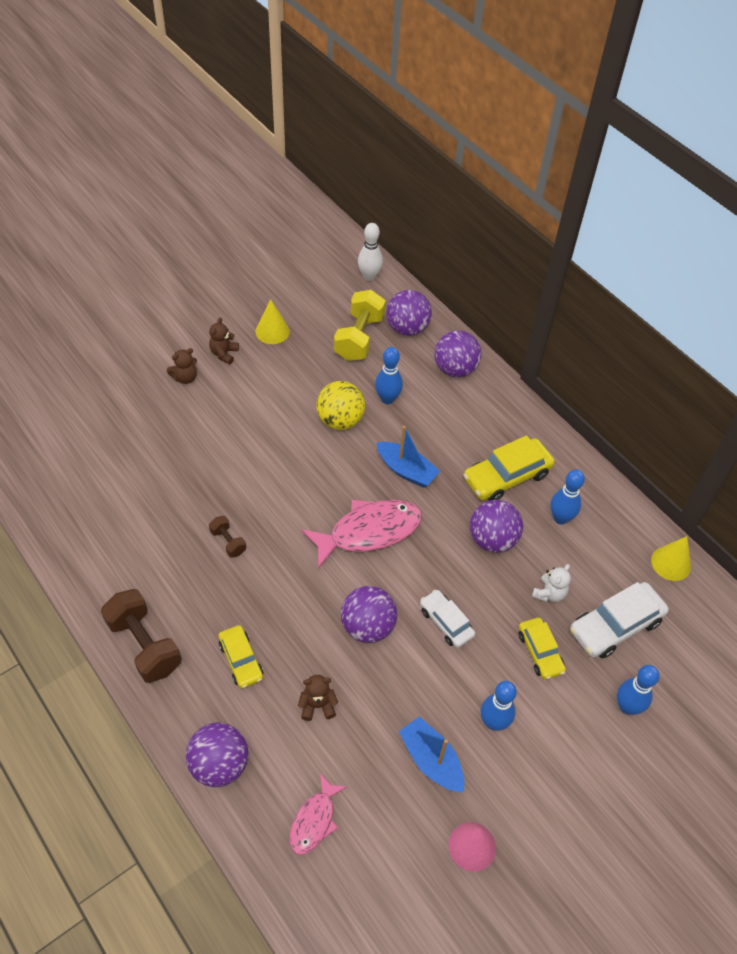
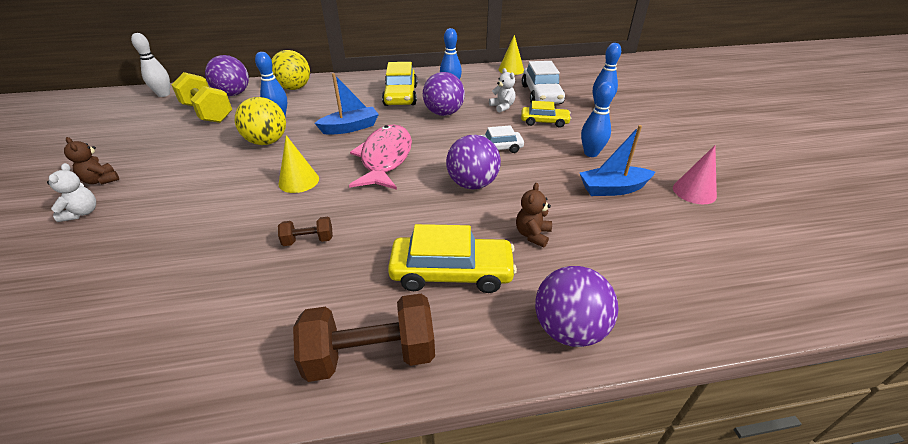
camera: 60 degrees left, 15 degrees down
(185, 378) = (82, 213): brown teddy bear -> white teddy bear
(241, 660) = (451, 272): yellow car -> yellow car, size x1.60
(272, 331) = (128, 148): yellow cone -> yellow cone (299, 181)
(314, 820) = (655, 273): pink fish -> none
(455, 369) = (294, 88): purple ball -> yellow ball

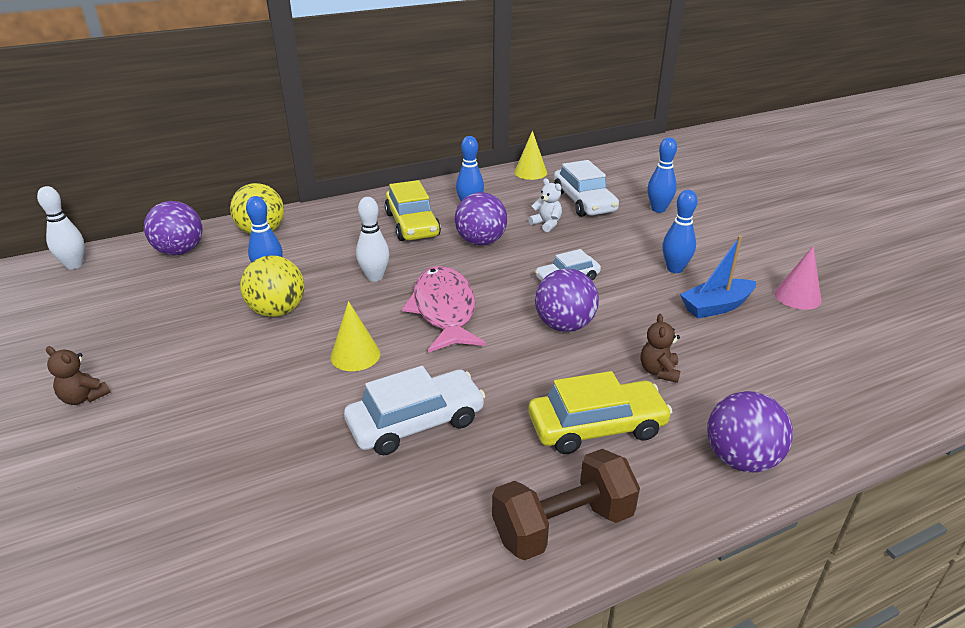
camera: 15 degrees left, 5 degrees down
(82, 213) = (94, 443): white teddy bear -> none
(208, 113) = (163, 283): yellow dumbbell -> none
(308, 240) = (416, 422): brown dumbbell -> white car
(350, 128) = (375, 277): blue boat -> white bowling pin
(544, 122) = (605, 237): yellow car -> none

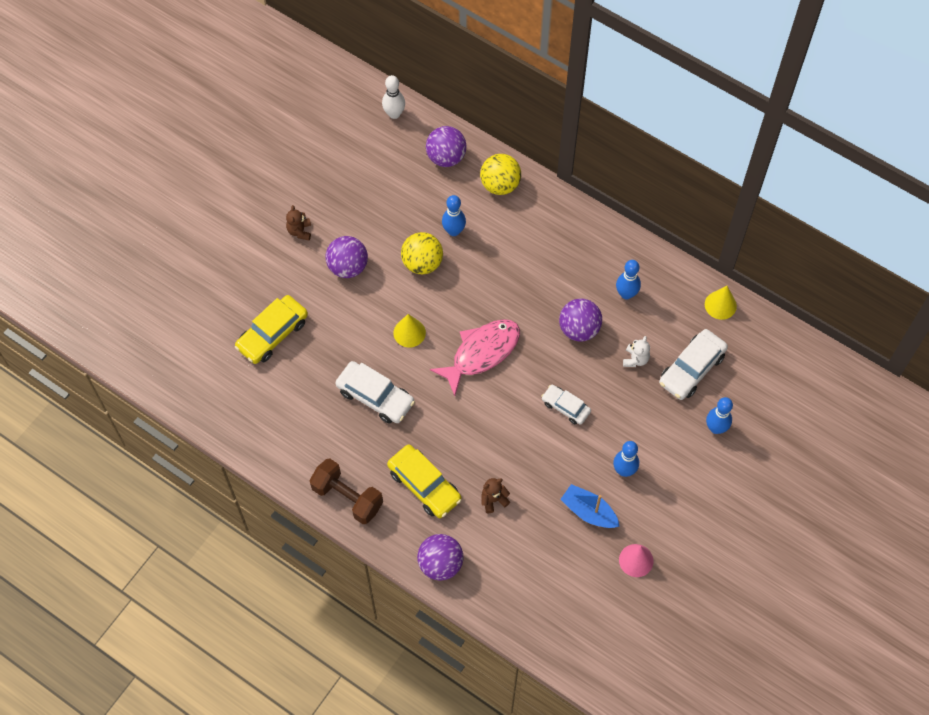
camera: 60 degrees right, 30 degrees up
(375, 277) = (492, 291): white bowling pin -> none
(412, 225) = (573, 271): yellow car -> yellow car (272, 334)
(564, 325) = (508, 429): purple ball -> purple ball (348, 267)

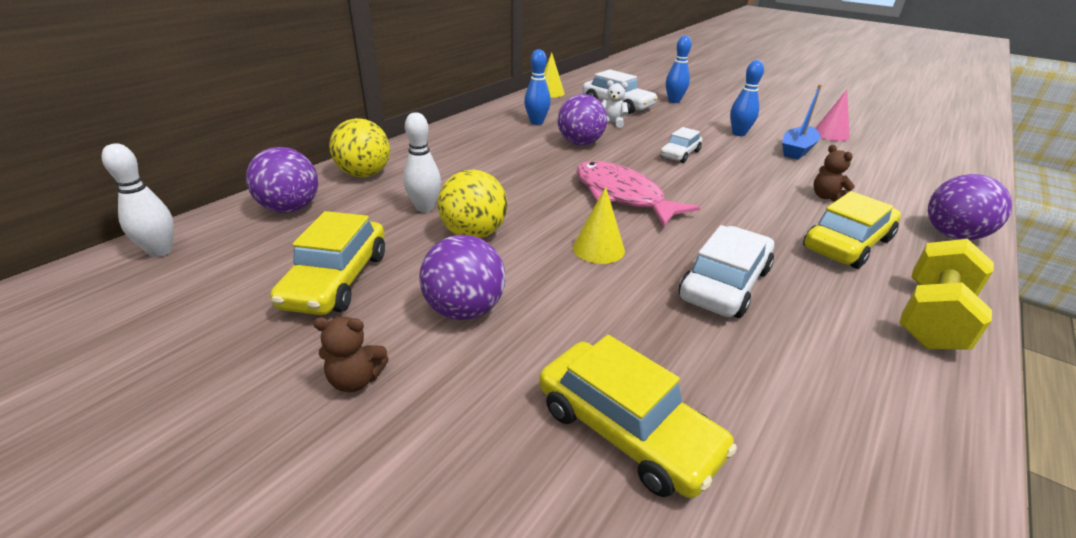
camera: 90 degrees left, 30 degrees down
(347, 497) = (932, 318): brown dumbbell -> yellow dumbbell
(371, 204) = (336, 280): none -> yellow car
(454, 231) = (425, 207): blue bowling pin -> white bowling pin

